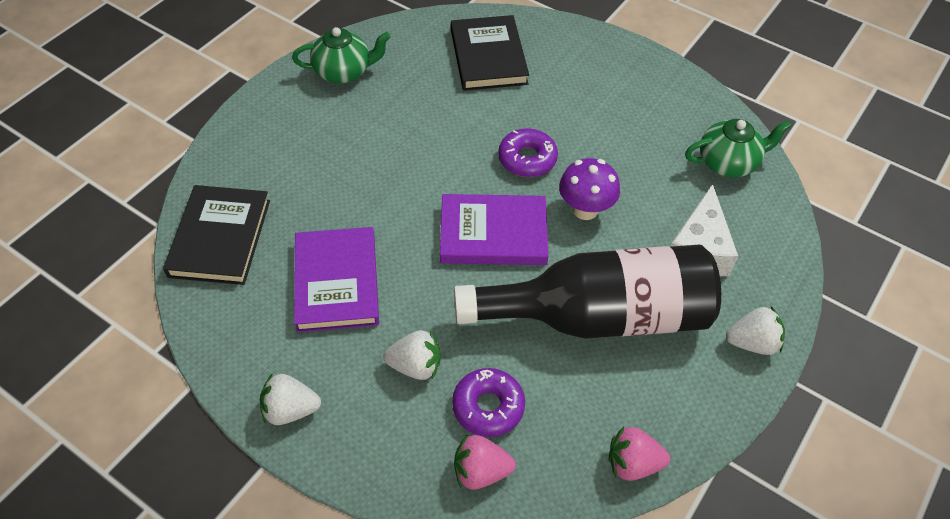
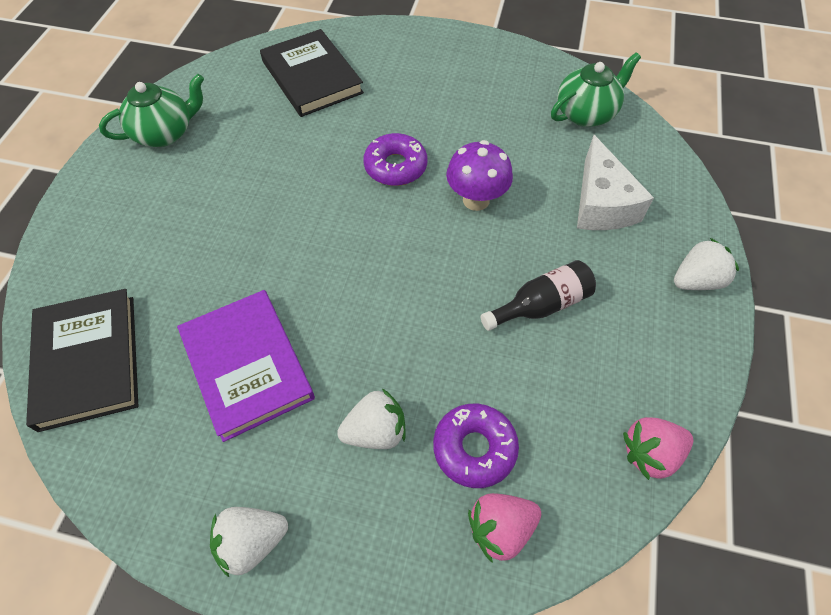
camera: 20 degrees left, 5 degrees up
(493, 234) = (395, 254): purple book -> none
(599, 316) = (541, 305): black bottle -> black bottle, size x0.43

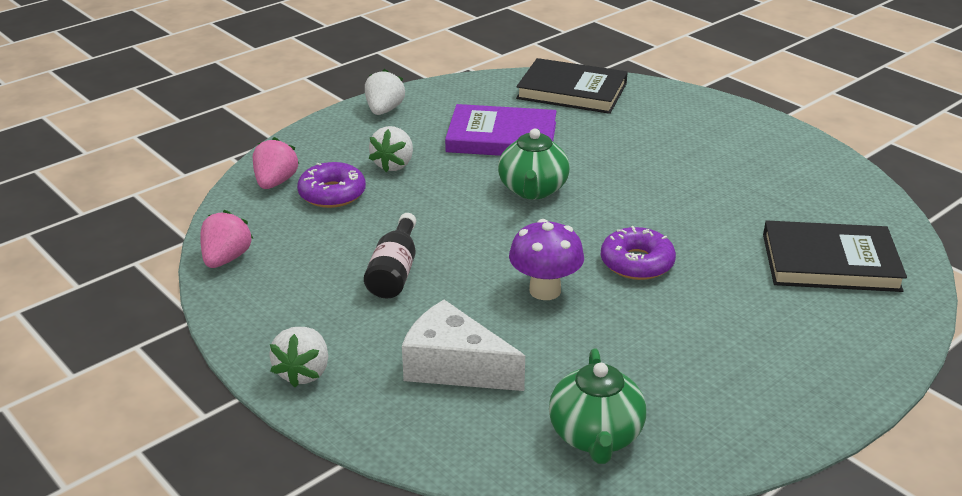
camera: 125 degrees right, 25 degrees down
(165, 133) = (797, 162): green teapot -> green teapot (533, 190)

